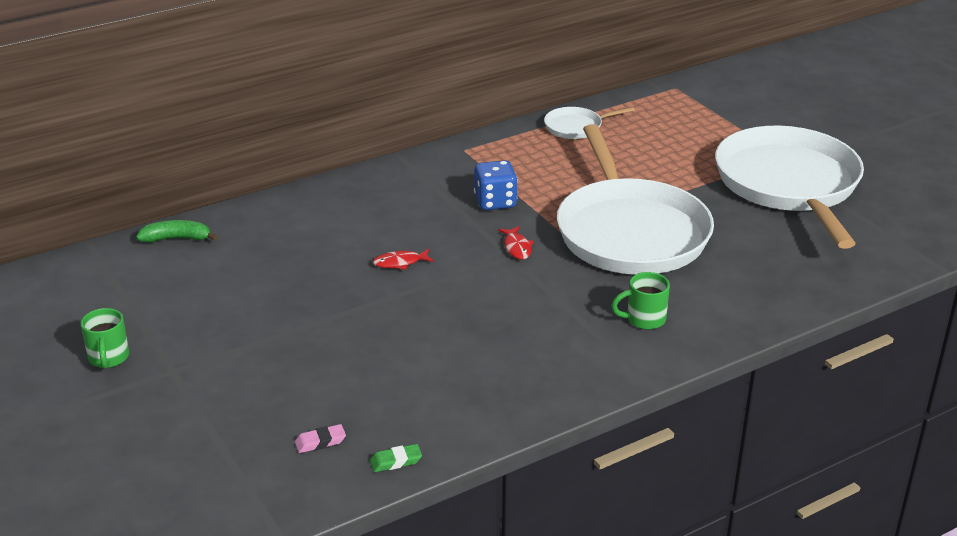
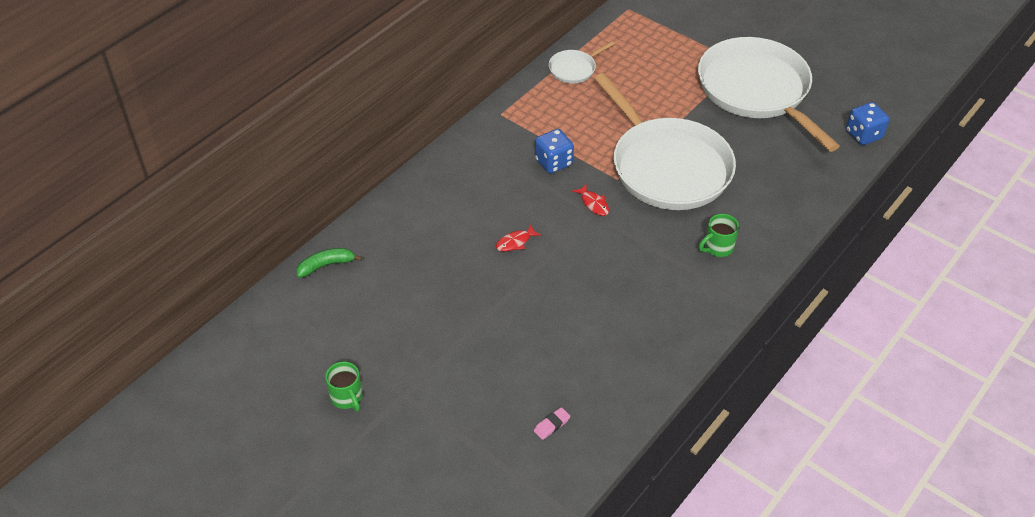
camera: 20 degrees left, 15 degrees up
(396, 461) = (614, 425): green eraser -> none
(907, 251) = (863, 135): none -> blue dice

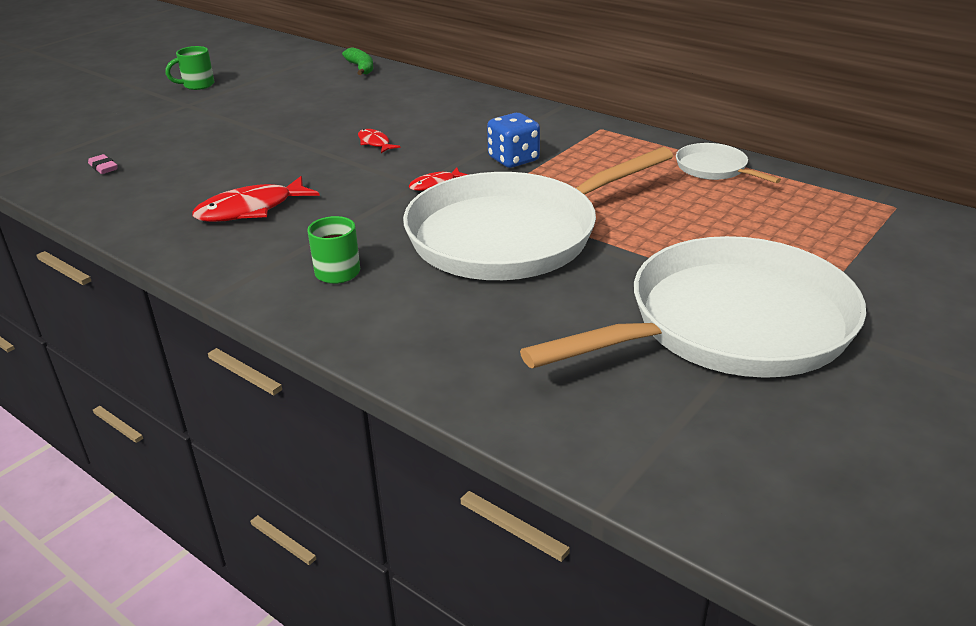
camera: 90 degrees right, 15 degrees down
(633, 305) = (251, 209): none -> red fish
(863, 135) = (631, 457): blue dice -> none

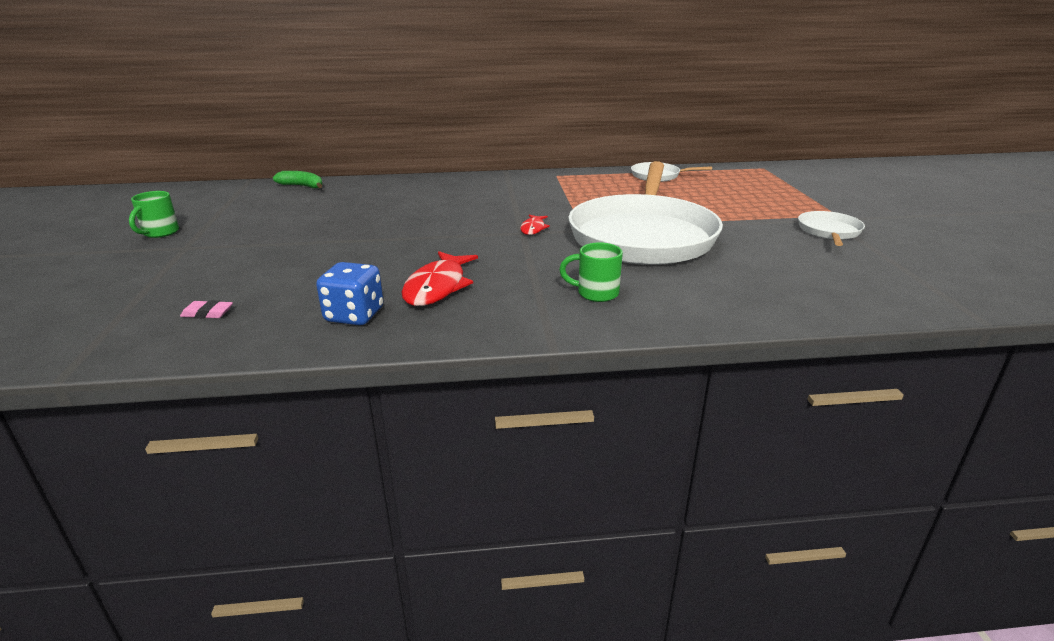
camera: 45 degrees left, 5 degrees down
(375, 143) = (430, 221): red fish -> none
(513, 159) = (547, 202): blue dice -> blue dice (354, 315)
(730, 324) = (829, 231): white pan -> white pan, size x0.42

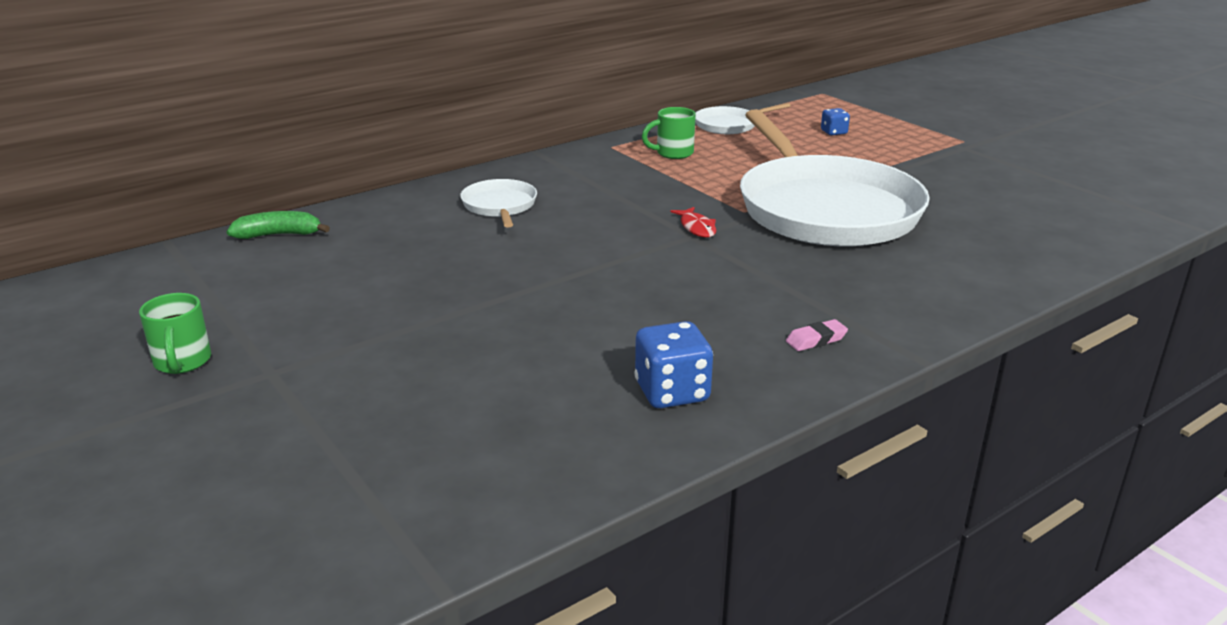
camera: 30 degrees left, 0 degrees up
(207, 313) = (486, 449): pink eraser -> pink eraser (816, 340)
(437, 287) = (707, 330): red fish -> none
(596, 293) = (876, 290): green mug -> green mug (673, 153)
(731, 192) = (834, 132): none -> blue dice
(829, 231) = (982, 163): white pan -> white pan (500, 206)

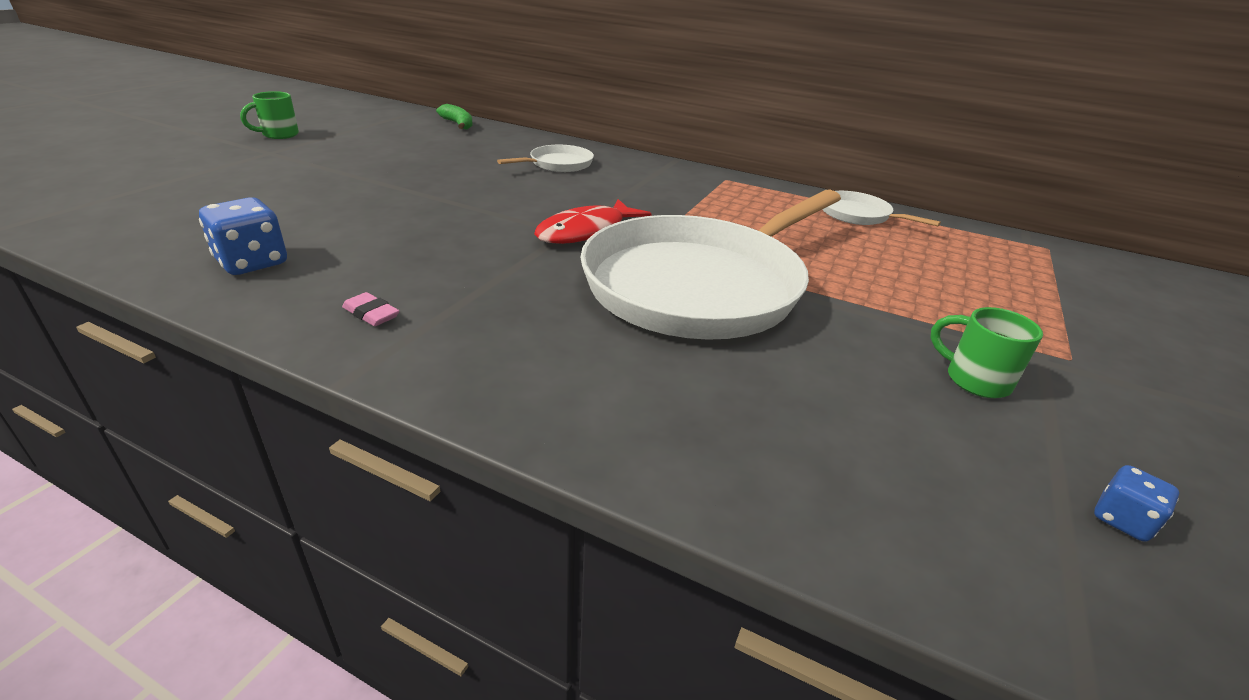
camera: 60 degrees right, 5 degrees up
(673, 153) = (746, 202): green mug -> green mug (974, 380)
(697, 228) = (586, 232): red fish -> red fish, size x1.86
(834, 132) = (933, 267): blue dice -> blue dice (1122, 520)

